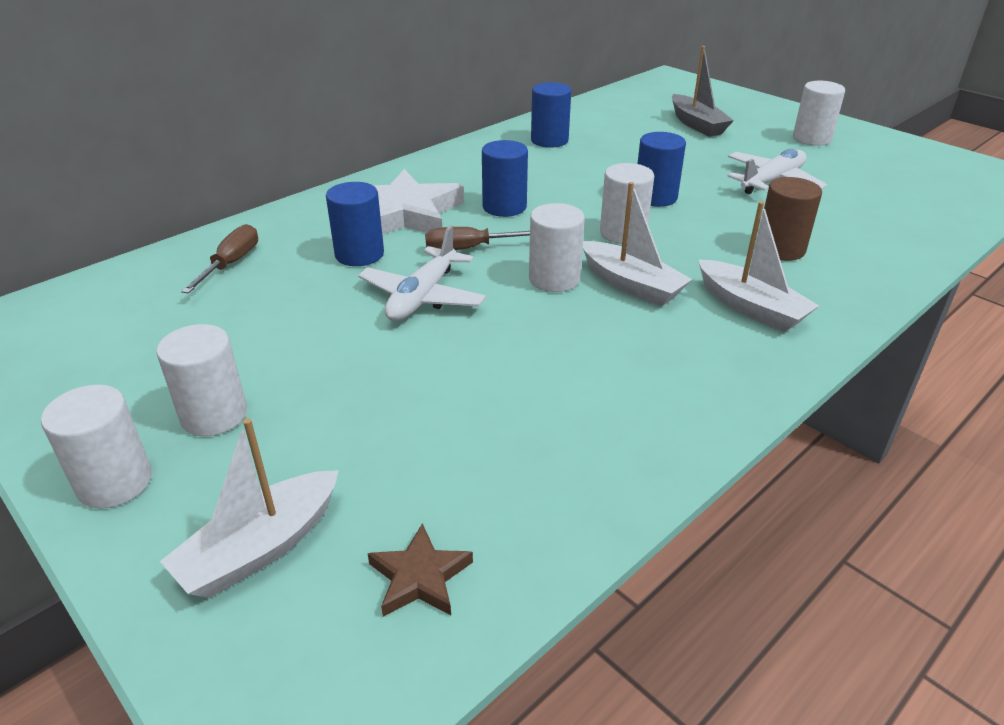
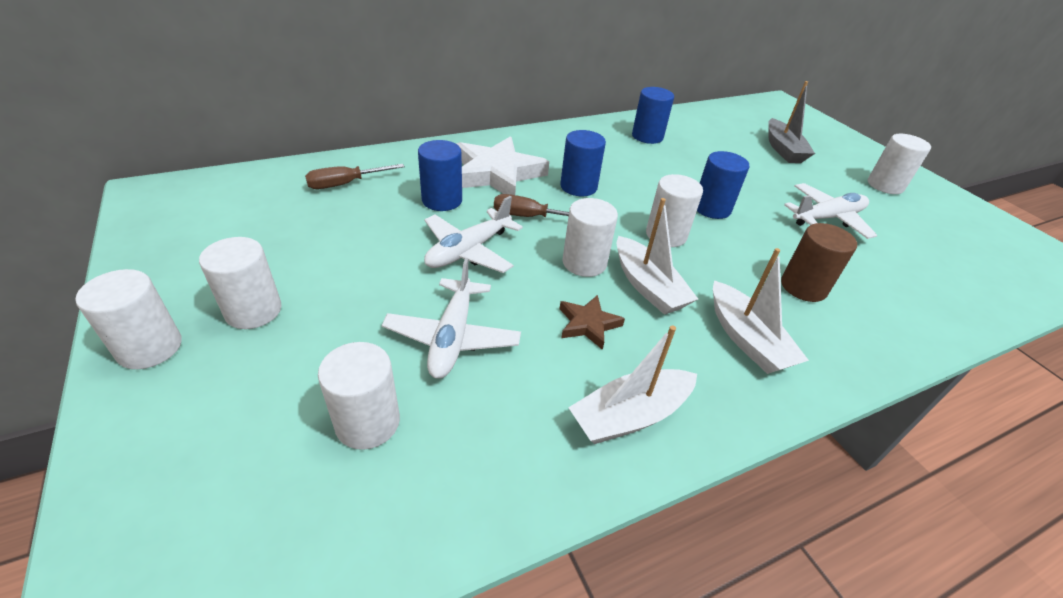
camera: 15 degrees right, 5 degrees up
(231, 263) = (345, 184): brown screwdriver -> brown screwdriver turned 150 degrees counterclockwise
(261, 548) = (212, 445): white boat -> white boat (630, 415)
(419, 480) = (367, 422): none -> white cylinder
(420, 577) = (313, 521): brown star -> brown star (588, 324)
(458, 381) = (452, 337): none -> white plane

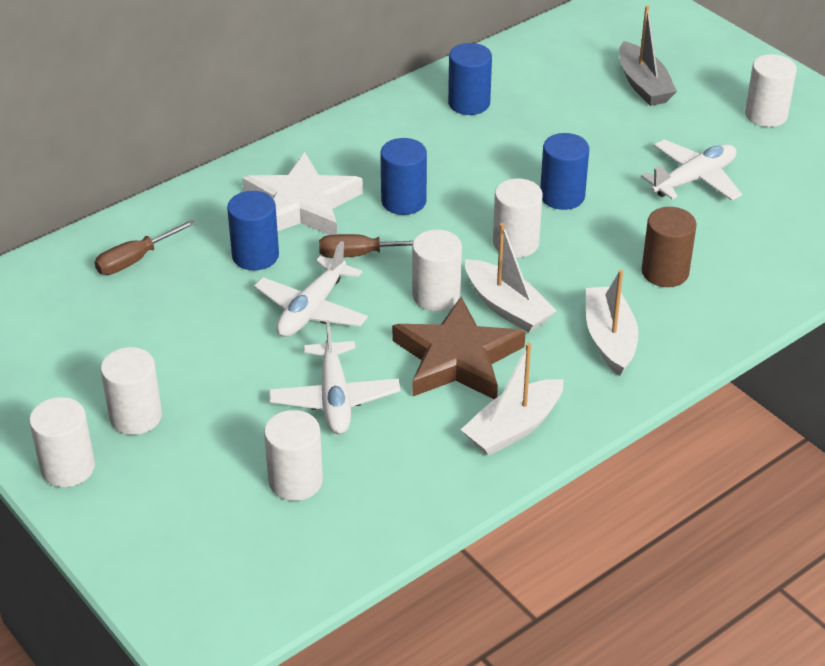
camera: 10 degrees left, 0 degrees up
(588, 324) = (457, 358): brown star -> brown star, size x2.03
(746, 339) = (609, 339): white boat -> white boat turned 150 degrees counterclockwise

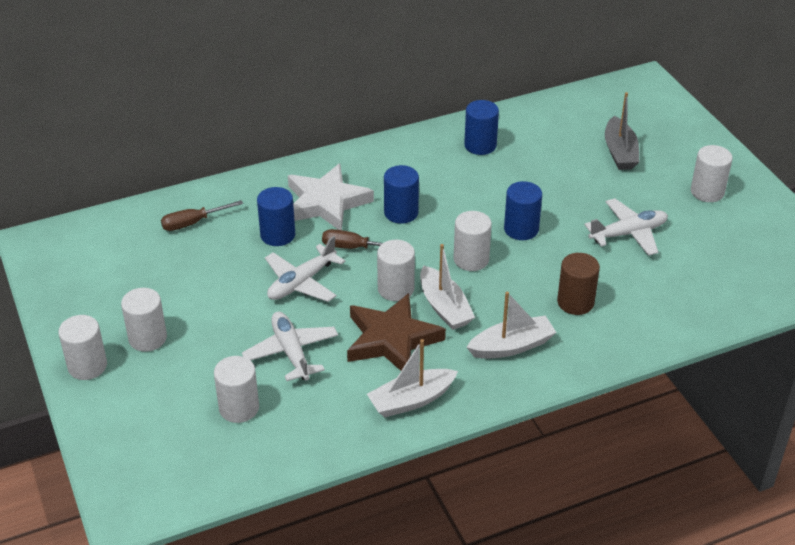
camera: 15 degrees right, 0 degrees up
(334, 398) = (291, 352): white plane -> white plane turned 150 degrees clockwise
(609, 339) = (511, 346): white boat -> white boat turned 60 degrees clockwise

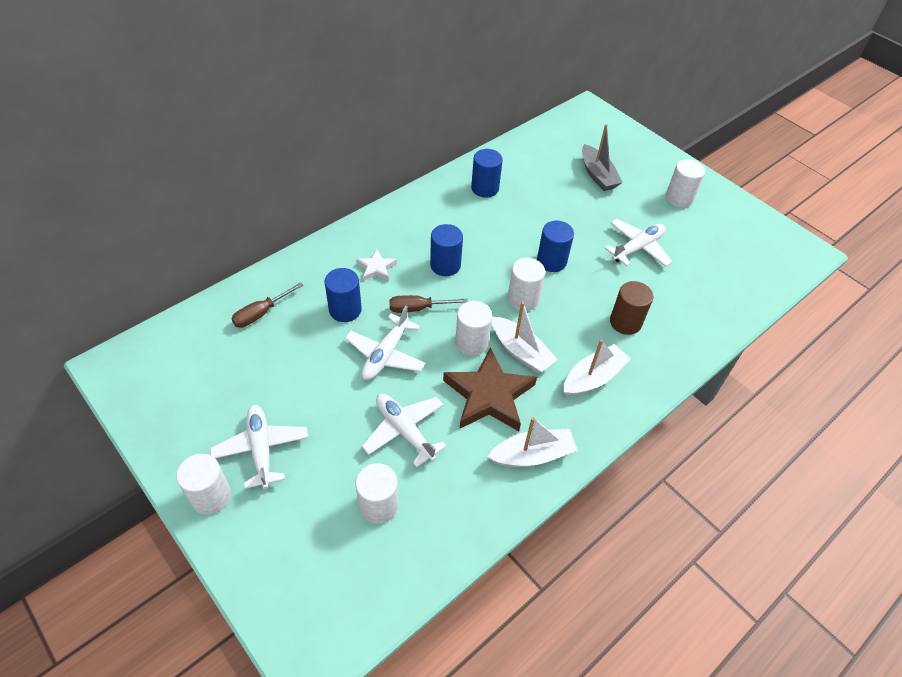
camera: 20 degrees left, 10 degrees up
(147, 338) = (261, 449): white cylinder -> white plane
(326, 202) = (376, 268): white star -> white star, size x0.49
(411, 400) = (532, 455): white boat -> white boat turned 150 degrees counterclockwise

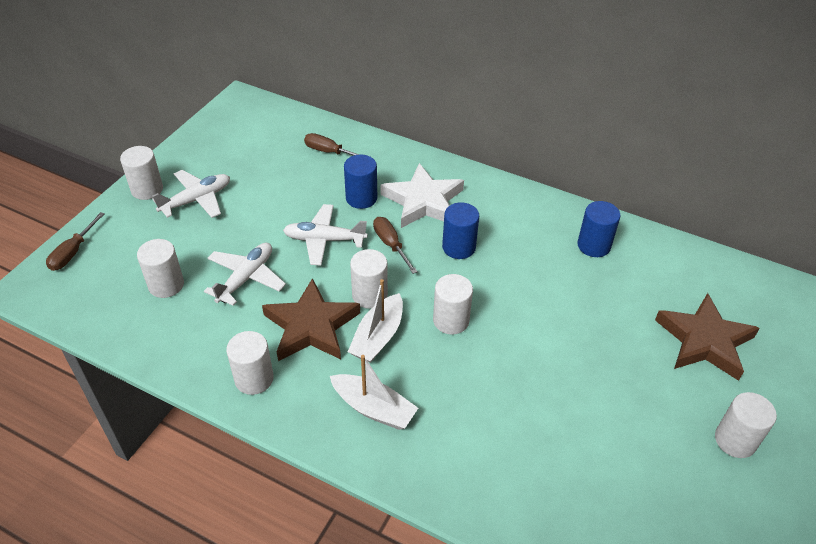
camera: 70 degrees right, 5 degrees down
(275, 597) = (73, 252): none -> brown screwdriver
(376, 268) = (423, 201): white star -> white star, size x2.03
(532, 455) = (254, 379): white boat -> white cylinder
(551, 261) = (522, 331): blue cylinder -> none
(597, 175) = (704, 341): grey boat -> brown star
(625, 322) = (471, 422): brown cylinder -> none
(637, 248) = (603, 410): white plane -> none

